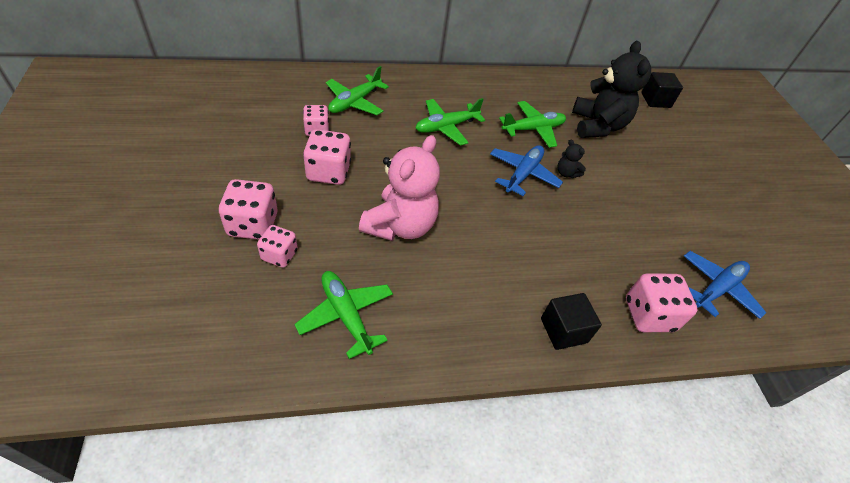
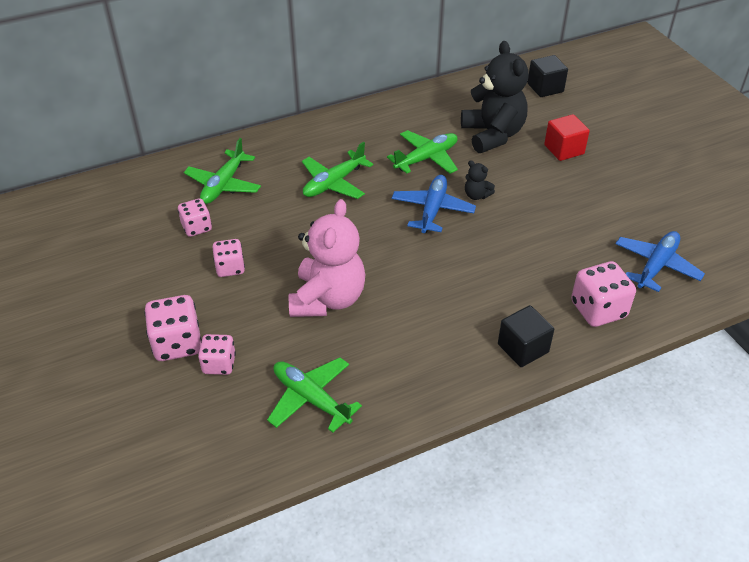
camera: 10 degrees left, 5 degrees down
(328, 172) = (230, 268): pink dice -> pink dice, size x0.64
(657, 156) = (564, 149): none -> red cube

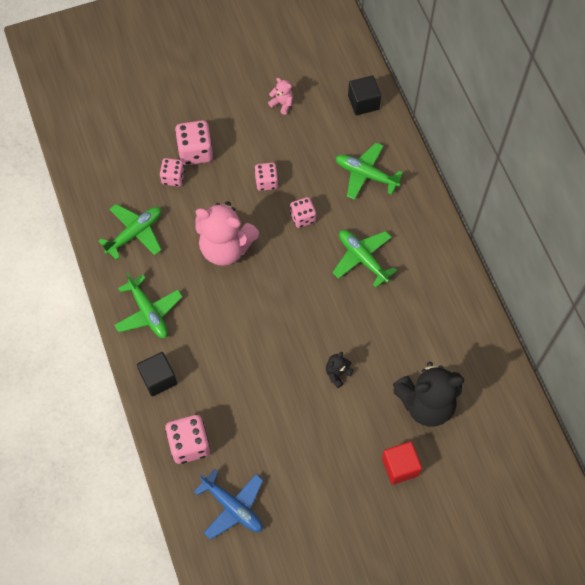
camera: 95 degrees right, 20 degrees up
(110, 261) = (282, 103): none -> pink teddy bear
(196, 227) = (314, 157): pink dice -> pink dice (302, 217)
(426, 158) = (392, 338): green plane -> green plane (148, 312)
(432, 210) = (321, 334): blue plane -> none
(545, 88) = (508, 472): black cube -> black cube (363, 102)

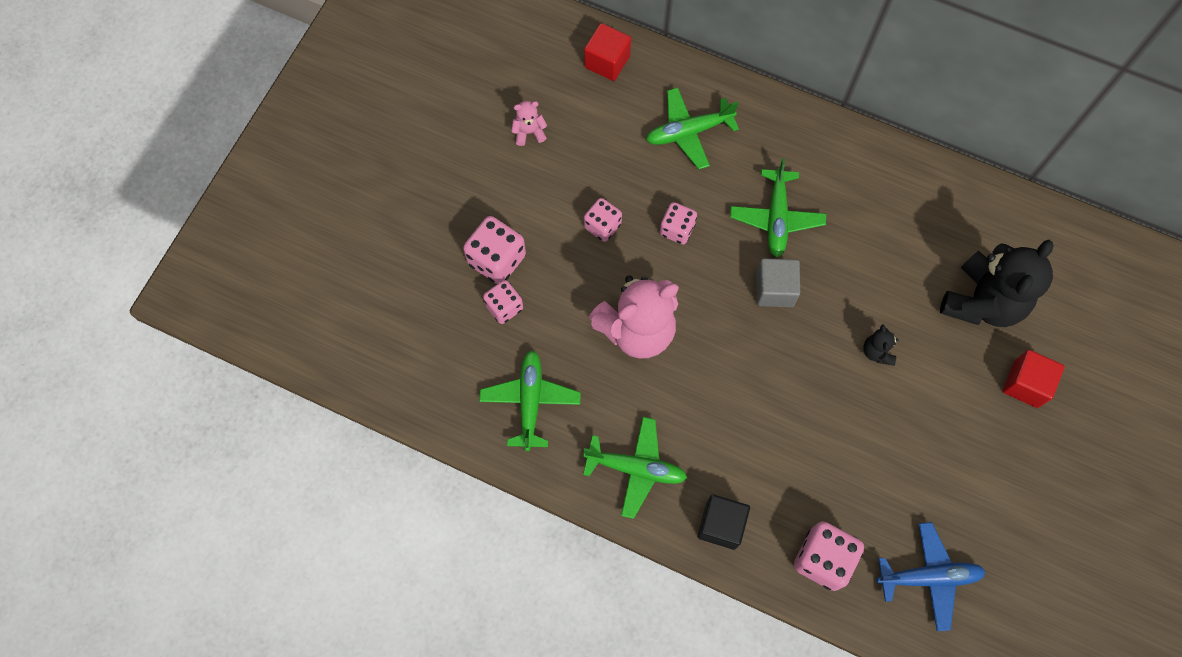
camera: 45 degrees left, 5 degrees up
(319, 293) = (774, 289): none -> grey cube
(362, 258) = (776, 218): green plane -> green plane turned 90 degrees counterclockwise
(363, 102) = (607, 62): black cube -> red cube

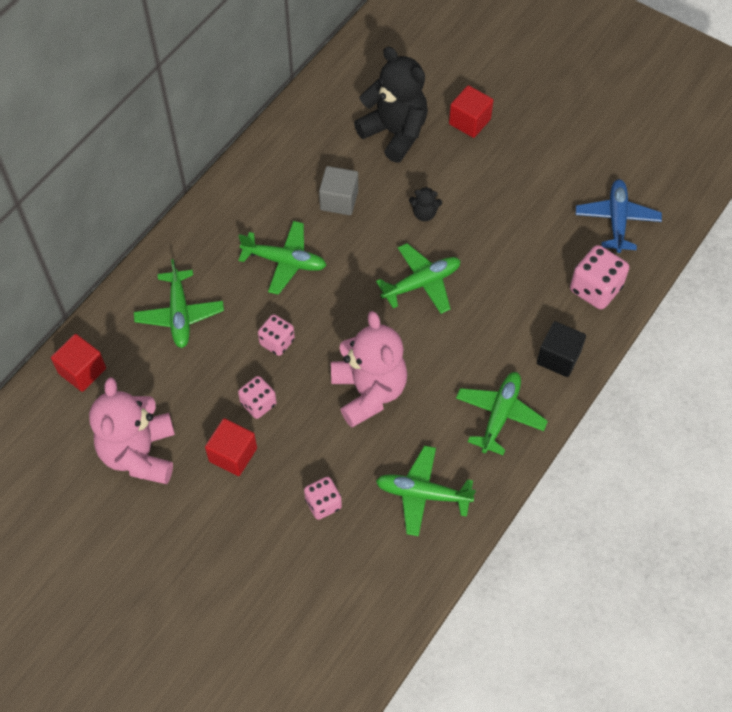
camera: 80 degrees left, 10 degrees down
(497, 260) = (271, 503): pink dice -> none
(529, 132) = (139, 454): pink teddy bear -> pink teddy bear, size x2.35
(542, 214) = (233, 454): none -> red cube
(774, 289) = (353, 276): grey cube -> grey cube (339, 200)
(783, 362) = (421, 283): none -> green plane

